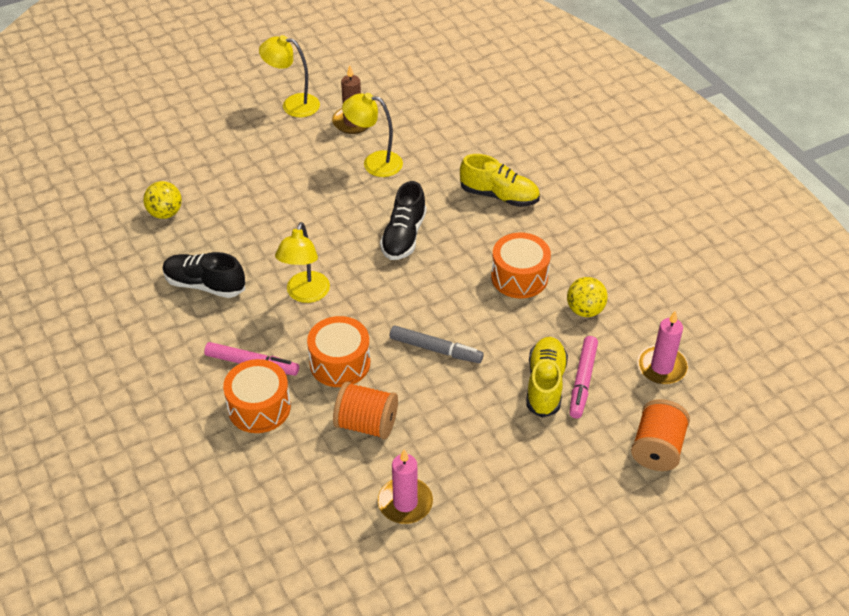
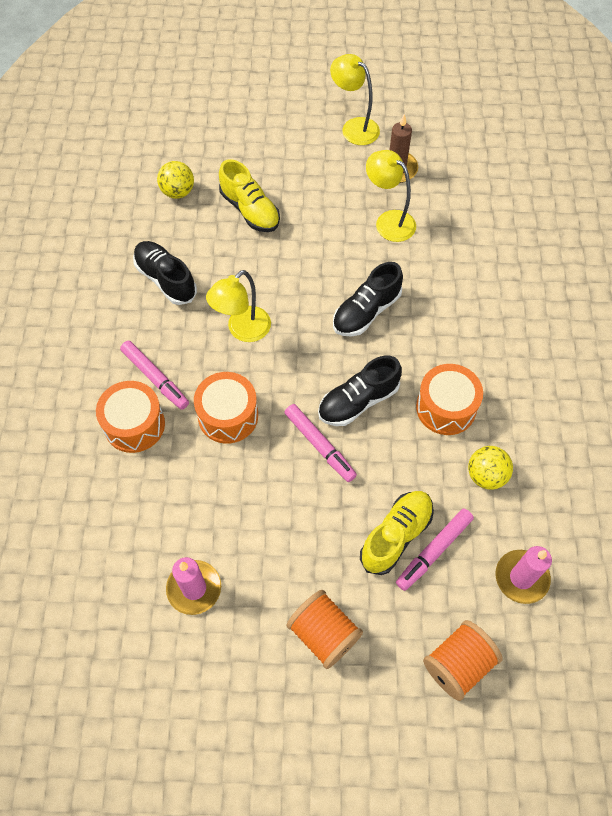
camera: 30 degrees right, 15 degrees up
(366, 424) = (211, 490): orange spool -> orange spool (324, 633)
(436, 349) = (320, 445): grey marker -> pink marker
(444, 303) = (358, 401): none -> black shoe
(499, 196) = (483, 310): yellow shoe -> yellow shoe (250, 210)

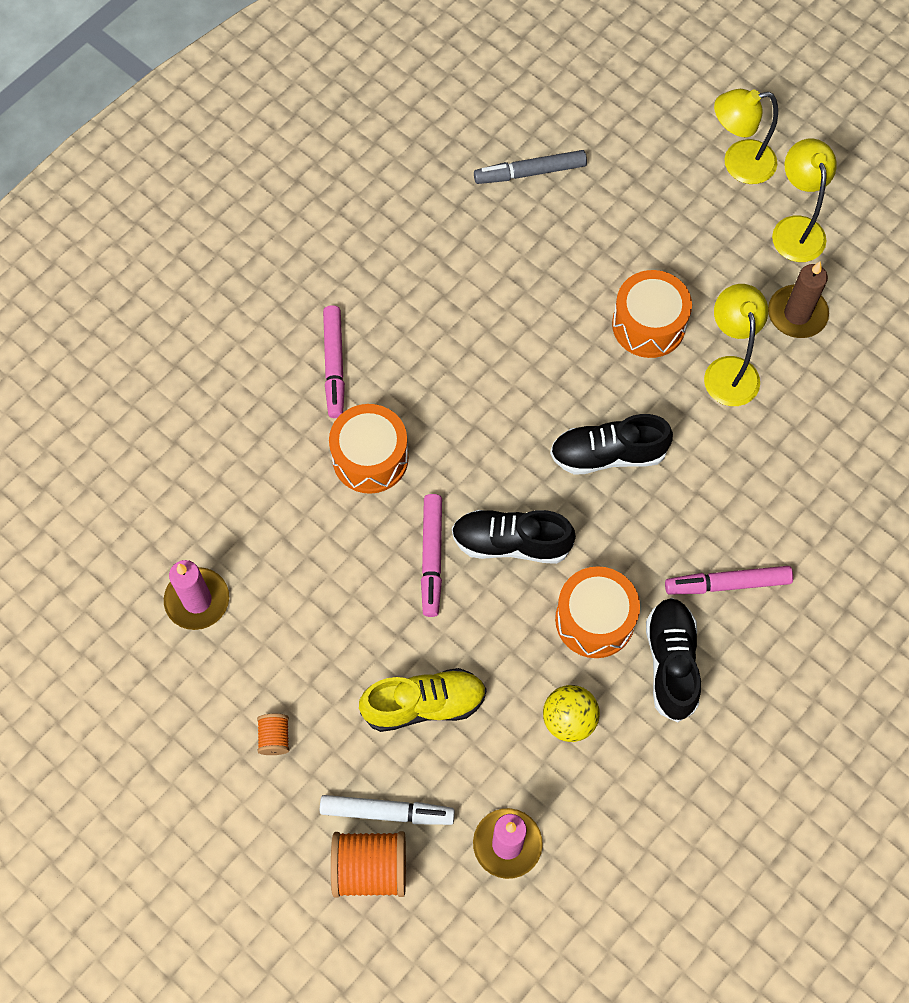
camera: 40 degrees right, 5 degrees up
(134, 425) = (275, 398): orange drum -> orange drum (648, 325)
(166, 279) = (433, 265): black shoe -> black shoe (671, 663)
(178, 192) = (530, 172): yellow ball -> grey marker
(242, 330) = (462, 379): yellow lamp -> yellow lamp (738, 163)
(250, 210) = (588, 248): yellow shoe -> none
(324, 633) = (275, 737): orange spool -> orange spool, size x0.51
(434, 551) = (446, 749): pink marker -> pink marker (727, 584)
(435, 620) = (387, 812): none -> white marker

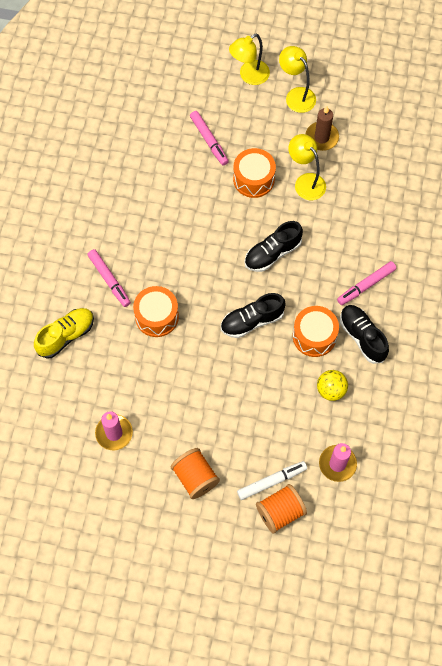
camera: 30 degrees left, 0 degrees up
(275, 737) = (195, 477): orange spool -> orange spool, size x1.94
(424, 704) = (258, 421): yellow shoe -> yellow shoe (66, 336)
(432, 558) = (218, 349): pink marker -> pink marker (209, 140)
(530, 172) = (148, 132): grey marker -> none

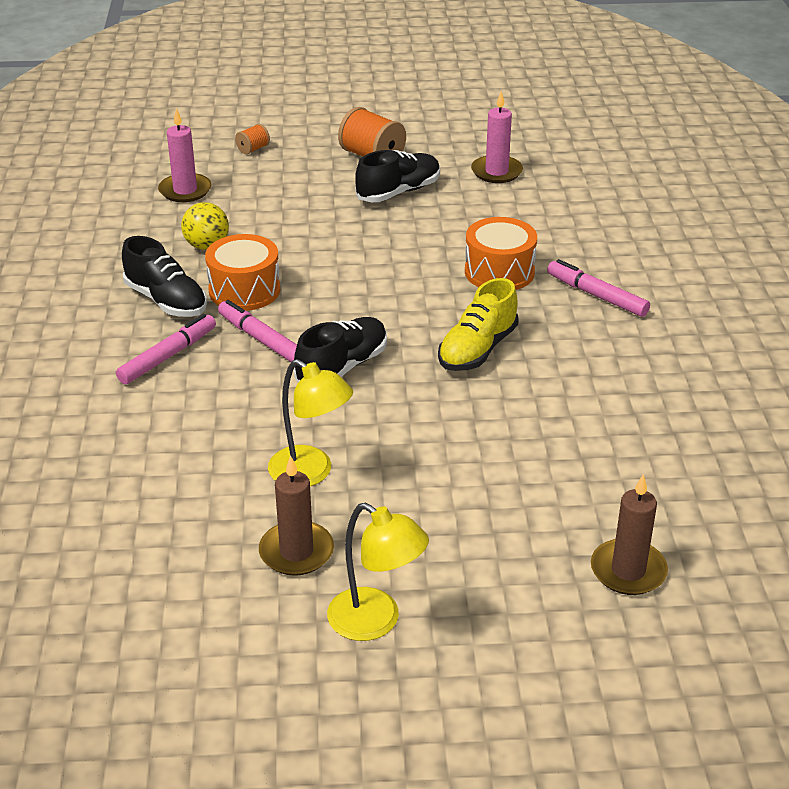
camera: 165 degrees right, 30 degrees down
(66, 336) = (620, 235): yellow shoe -> yellow shoe (477, 349)
(183, 95) = (628, 571): none -> brown candle
(209, 140) = (530, 502): pink marker -> pink marker (261, 340)
(249, 76) = (499, 639): yellow lamp -> none
(252, 321) = (349, 290): black shoe -> black shoe (398, 192)
(253, 179) = (414, 459): orange drum -> none
(271, 481) = (271, 167): white marker -> none
(280, 512) = (253, 149): orange spool -> orange spool, size x0.51

